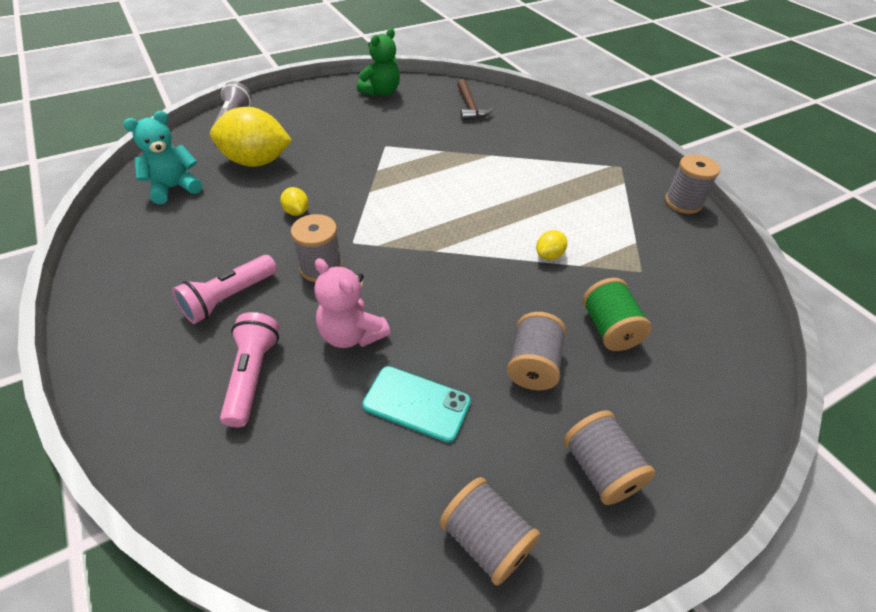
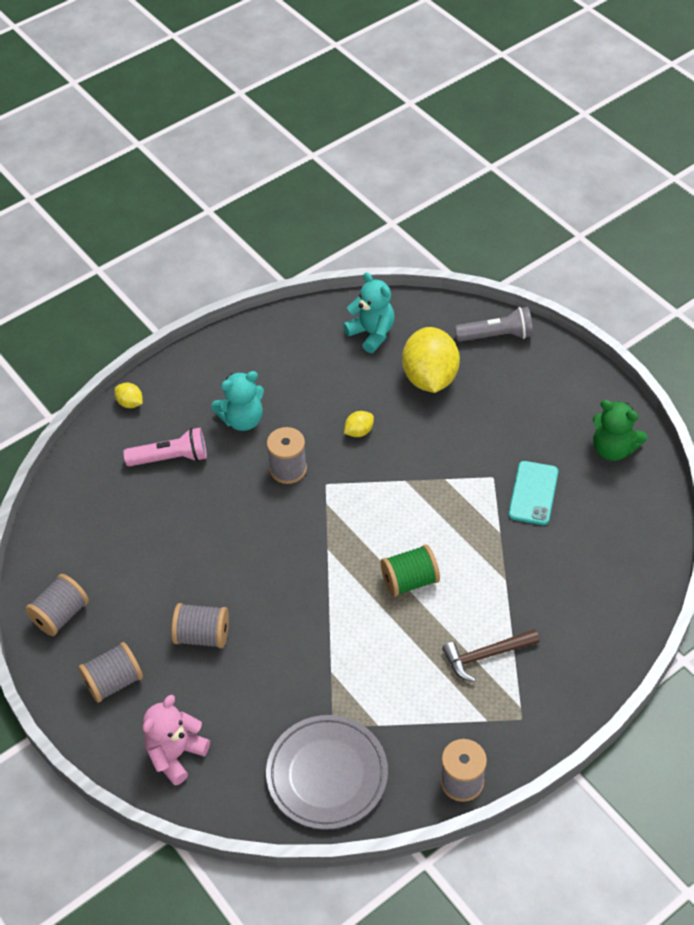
camera: 85 degrees right, 5 degrees up
(229, 298) = (242, 420): pink flashlight -> turquoise teddy bear
(351, 334) = (217, 507): pink teddy bear -> pink teddy bear (176, 754)
(416, 403) = (157, 561): turquoise phone -> turquoise phone (533, 493)
(470, 106) = (611, 546): brown hammer -> brown hammer (486, 655)
(549, 255) = (340, 644): yellow lemon -> yellow lemon (130, 403)
(609, 329) = (250, 694): green spool -> green spool (409, 581)
(694, 281) = (327, 774): none -> grey plate

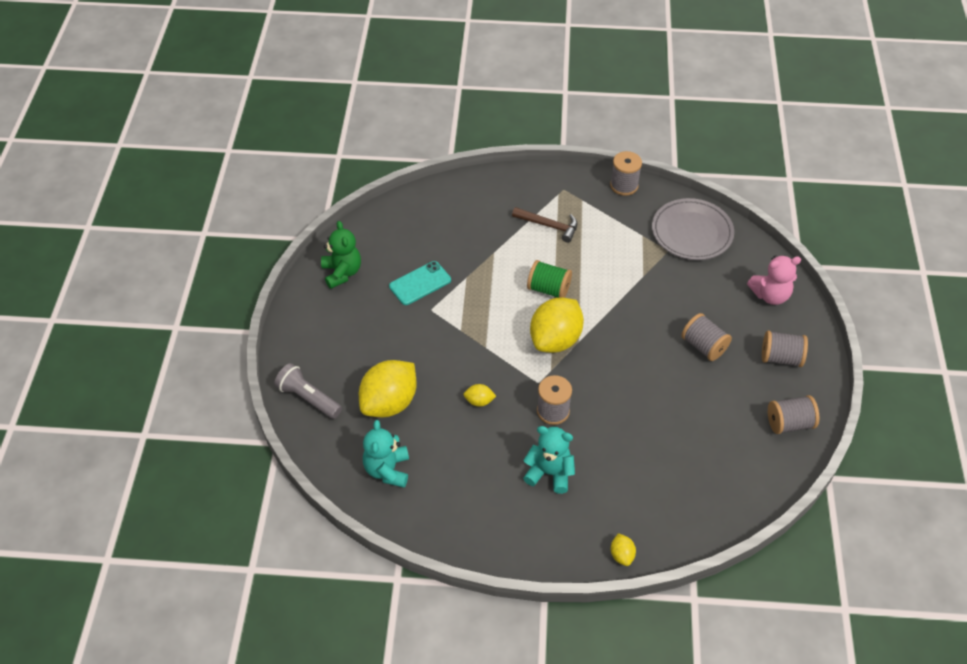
camera: 140 degrees left, 0 degrees up
(171, 458) = (627, 482): pink flashlight -> none
(350, 534) = (555, 340): none -> yellow lemon

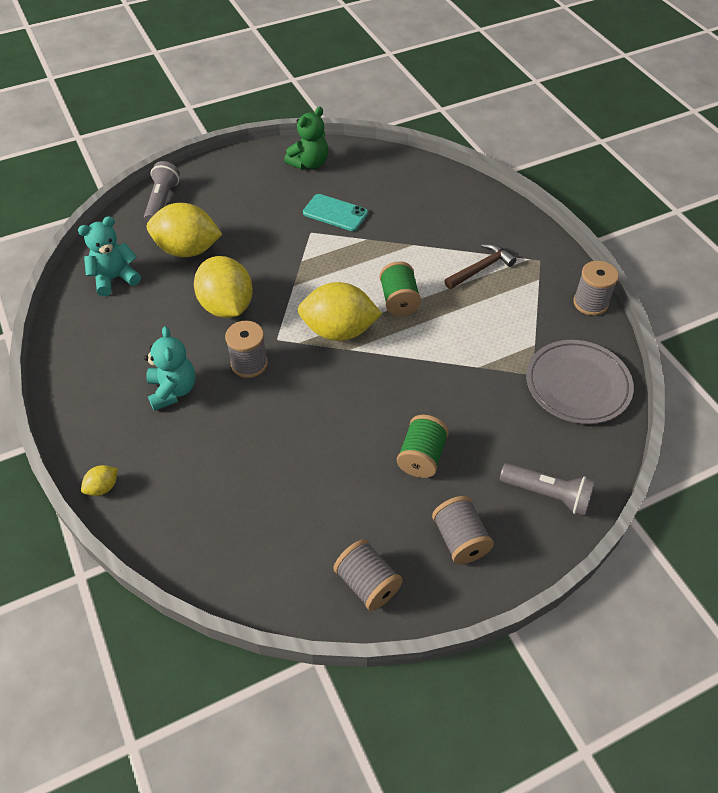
camera: 60 degrees right, 0 degrees up
(479, 401) = (227, 306): yellow lemon -> yellow lemon, size x2.31
(549, 226) = (481, 268): brown hammer -> brown hammer turned 120 degrees counterclockwise
(703, 346) = (421, 457): grey spool -> green spool
(770, 295) = (547, 494): pink teddy bear -> grey flashlight

